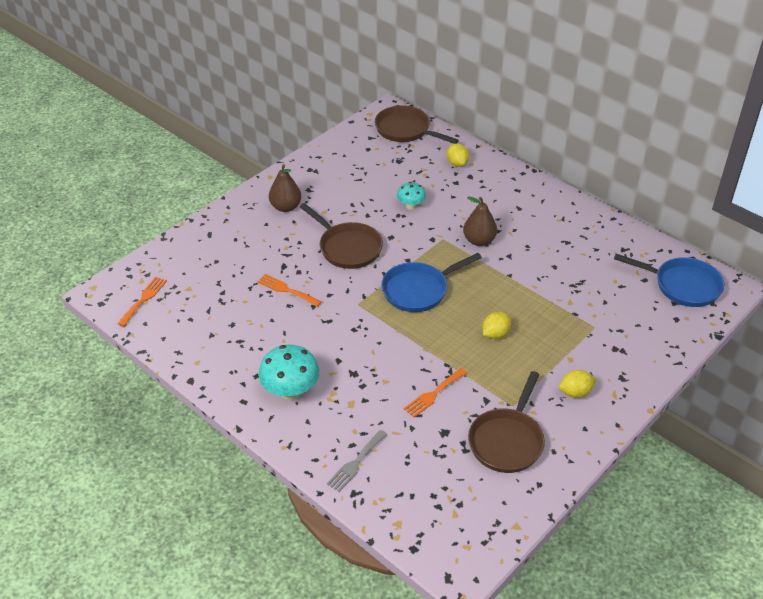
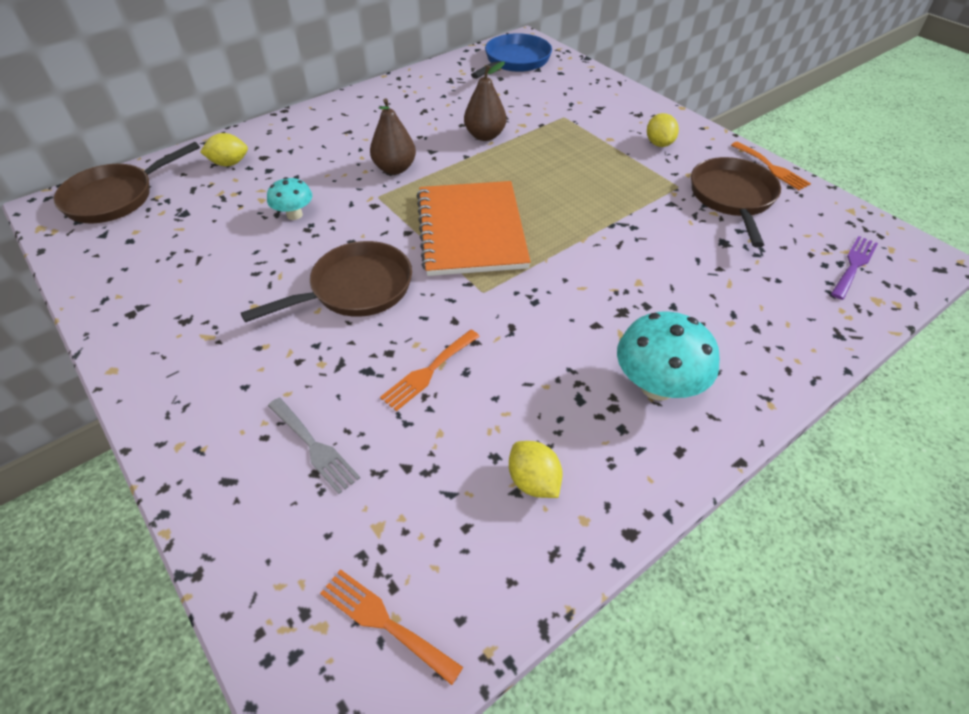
camera: 80 degrees left, 5 degrees up
(285, 207) = (214, 355): brown pear -> brown pear (485, 136)
(356, 463) = (787, 327): grey fork -> grey fork (314, 447)
(418, 290) = (471, 230): blue pan -> orange notebook
(433, 394) = (662, 242): orange fork -> orange fork (771, 168)
(438, 515) = (854, 265): none -> purple fork
(495, 334) = (564, 181): yellow lemon -> yellow lemon (533, 481)
(507, 441) = (732, 198): brown pan -> brown pan turned 120 degrees counterclockwise

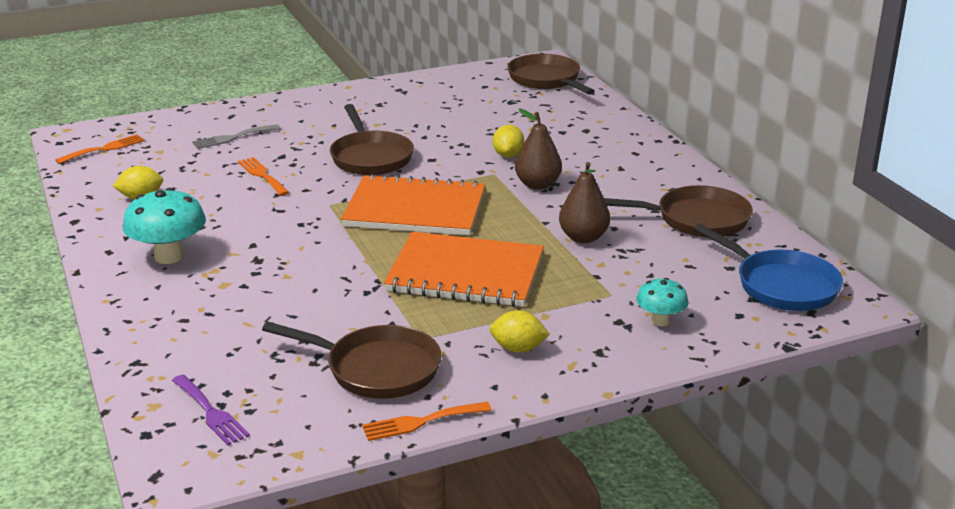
camera: 105 degrees right, 20 degrees down
(229, 163) = (580, 117): yellow lemon -> yellow lemon (508, 155)
(294, 215) = (484, 140): turquoise mushroom -> turquoise mushroom (660, 321)
(433, 93) = (696, 219): none -> brown pan
(572, 182) = (465, 273): none -> orange notebook

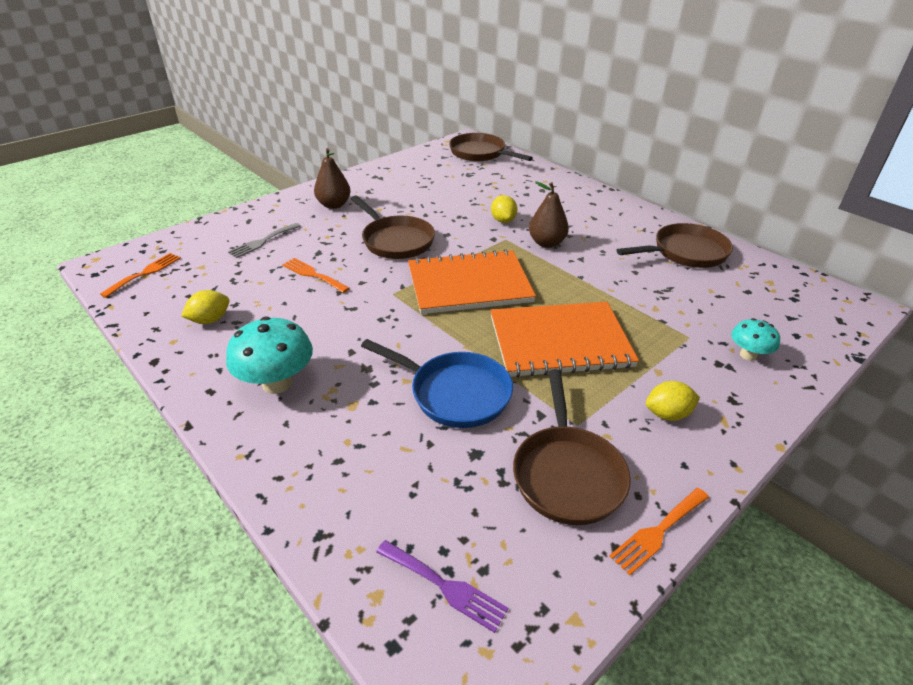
camera: 20 degrees left, 10 degrees up
(376, 369) = (567, 473): brown pan -> brown pan turned 90 degrees clockwise
(583, 238) = (621, 285): brown pear -> brown pear (334, 205)
(781, 285) = (797, 300): blue pan -> blue pan (455, 393)

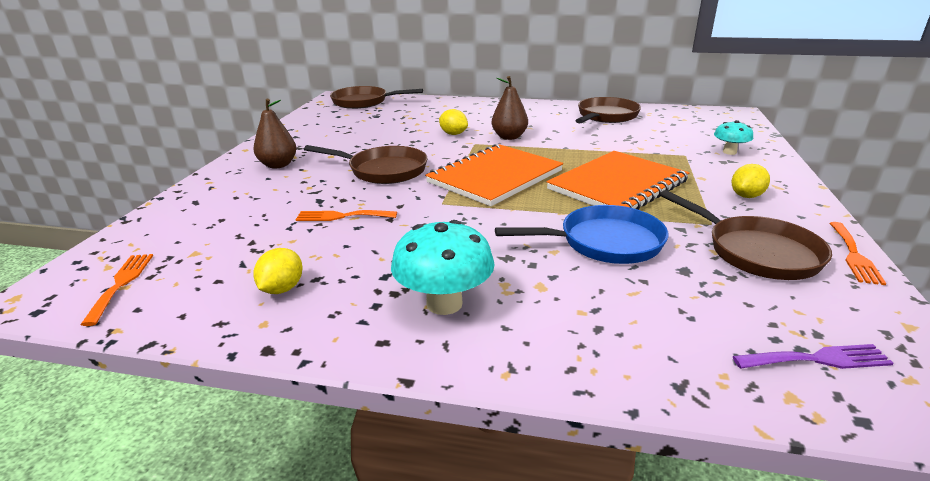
camera: 35 degrees left, 10 degrees down
(262, 241) = (241, 211): grey fork -> none

